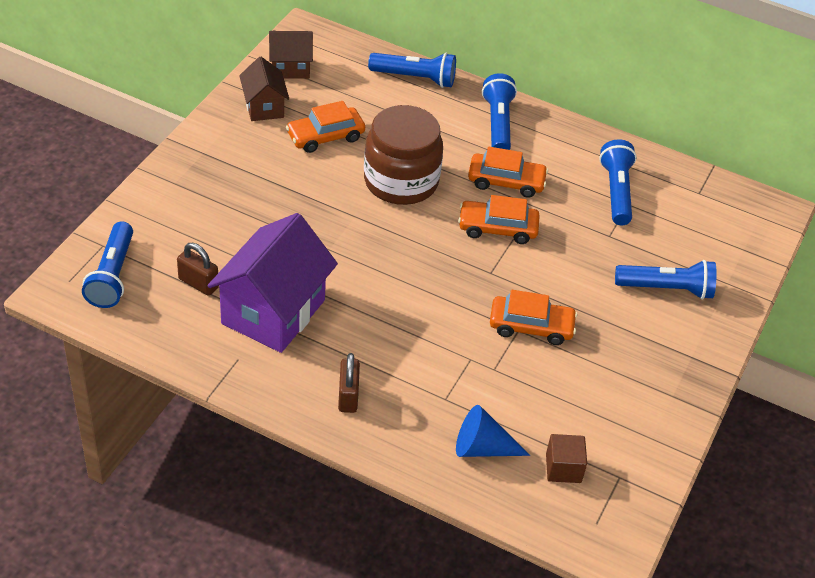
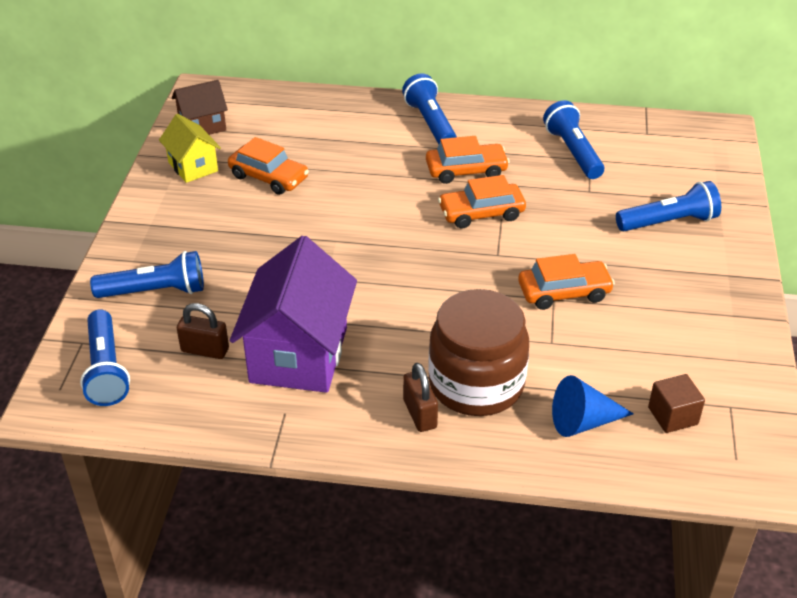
camera: 15 degrees left, 5 degrees down
(264, 107) = (193, 167): brown house -> yellow house
(325, 136) = (269, 177): orange car -> orange car turned 105 degrees counterclockwise
(401, 181) = (365, 197): brown jar -> brown jar (476, 384)
(415, 78) = (330, 104): blue flashlight -> blue flashlight (155, 291)

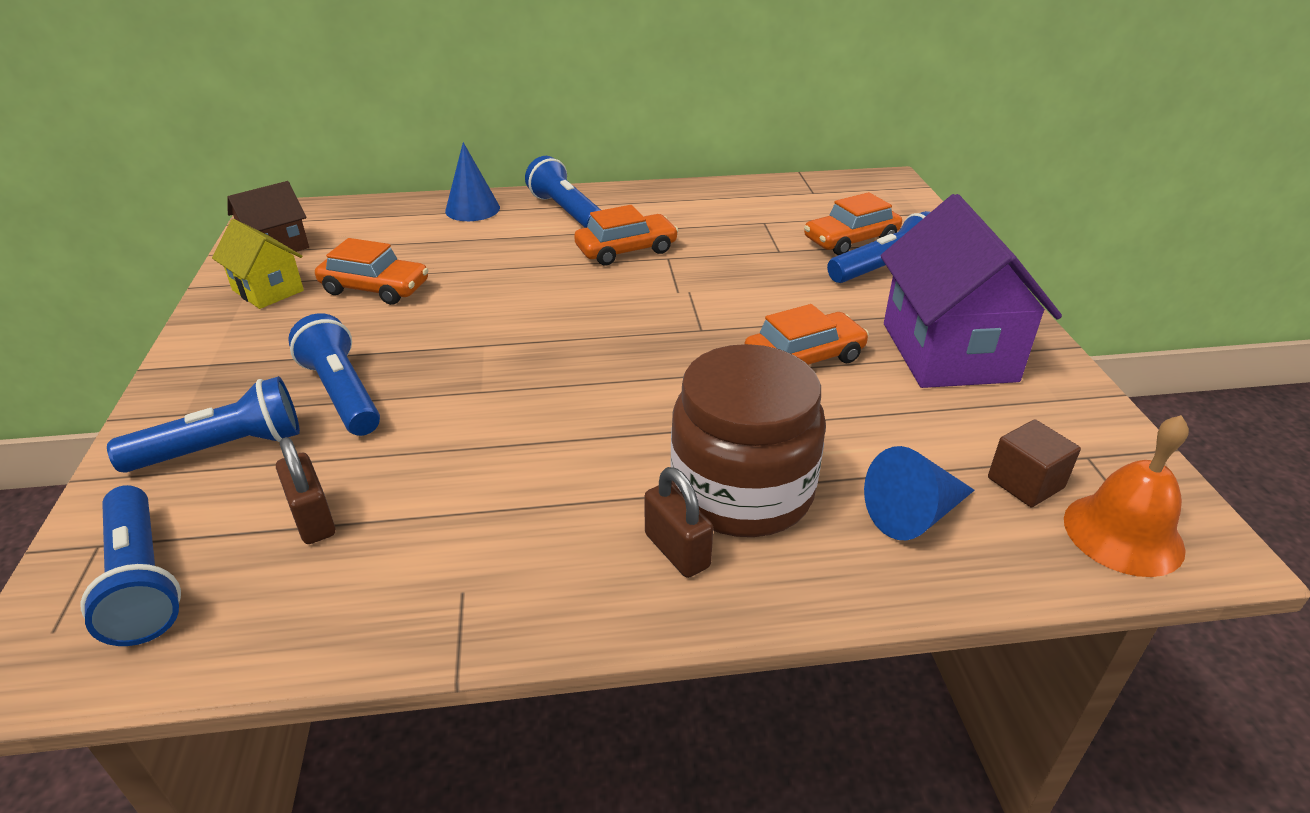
camera: 15 degrees left, 5 degrees down
(205, 350) = (313, 519): brown padlock -> brown padlock turned 60 degrees clockwise
(298, 355) = (465, 499): purple house -> purple house (948, 352)
(356, 109) = (472, 209): none -> blue cone
(481, 213) = (662, 289): orange car -> orange car (851, 240)
(573, 152) = (742, 218): blue flashlight -> blue flashlight (342, 393)
(718, 462) = (1123, 534): none -> orange bell

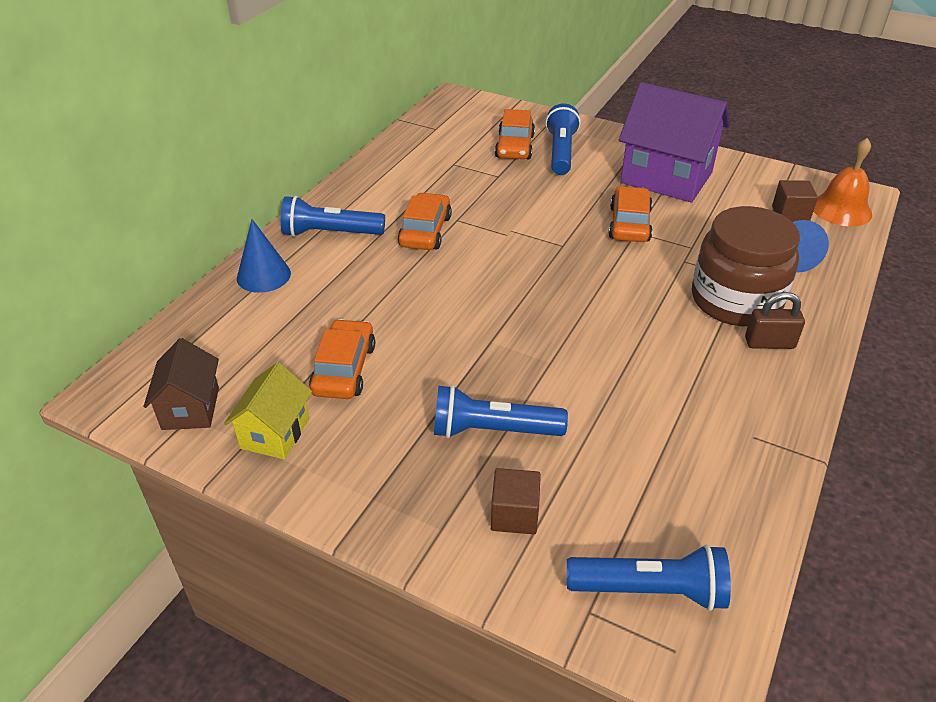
camera: 55 degrees left, 5 degrees up
(223, 449) = (514, 514): blue flashlight -> brown cube
(268, 290) = (275, 433): yellow house -> yellow house turned 60 degrees counterclockwise
(313, 519) = (639, 484): brown padlock -> none
(375, 288) = (344, 369): orange car -> orange car turned 45 degrees counterclockwise

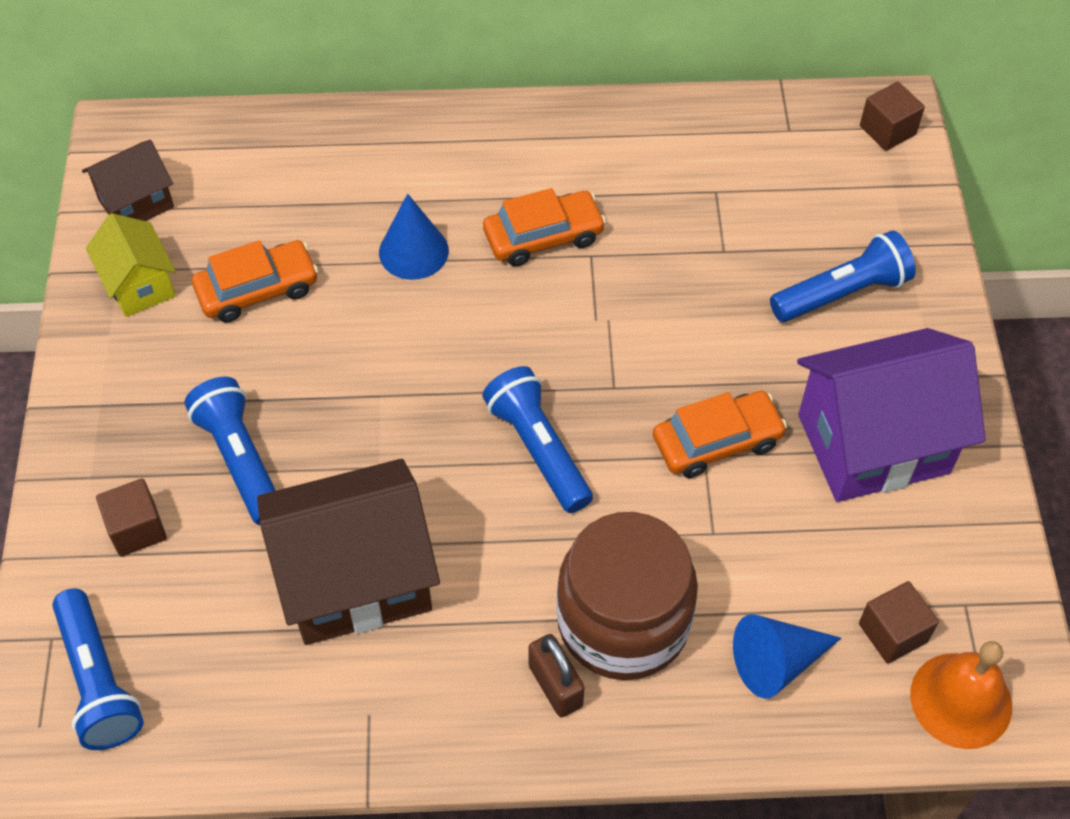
camera: 60 degrees right, 15 degrees up
(263, 275) = (361, 140): blue cone -> blue cone (413, 251)
(275, 433) = (140, 285): yellow house -> yellow house turned 75 degrees clockwise
(330, 233) = (475, 152): blue flashlight -> blue flashlight (538, 449)
(467, 103) = (887, 130): none -> brown cube
(515, 146) = (814, 235): orange car -> none
(637, 405) = (356, 579): none -> brown house
(666, 178) = (873, 444): purple house -> purple house turned 75 degrees clockwise

